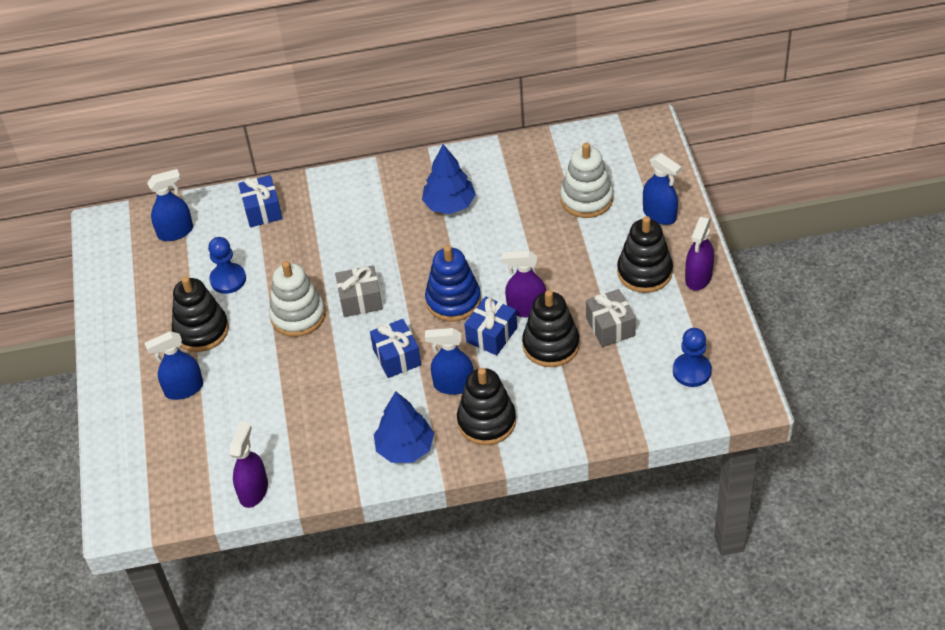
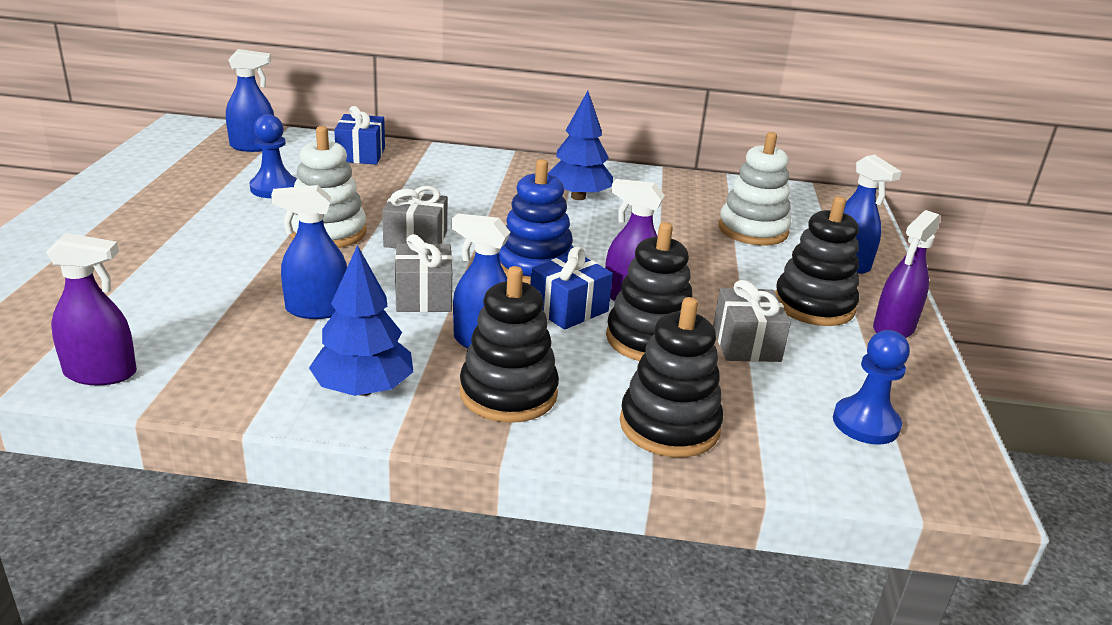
camera: 10 degrees right, 20 degrees down
(184, 389) = (125, 254): blue spray bottle -> blue spray bottle (317, 309)
(201, 330) = (201, 215): black stacking toy -> black stacking toy (669, 426)
(253, 491) = (101, 373): purple spray bottle -> purple spray bottle turned 60 degrees clockwise
(397, 357) = (424, 296): blue gift -> grey gift

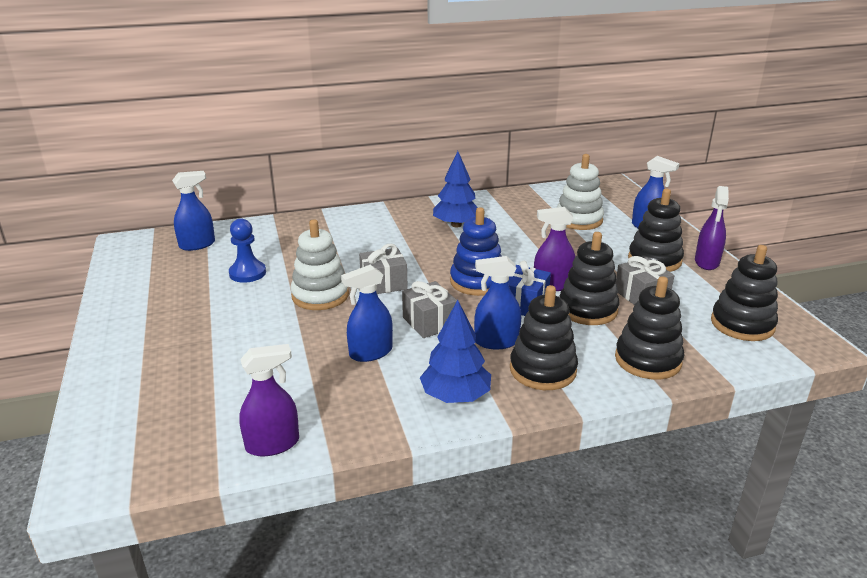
camera: 20 degrees left, 0 degrees up
(361, 154) = (282, 231): blue gift -> none
(865, 423) = (742, 324): blue pawn -> black stacking toy

